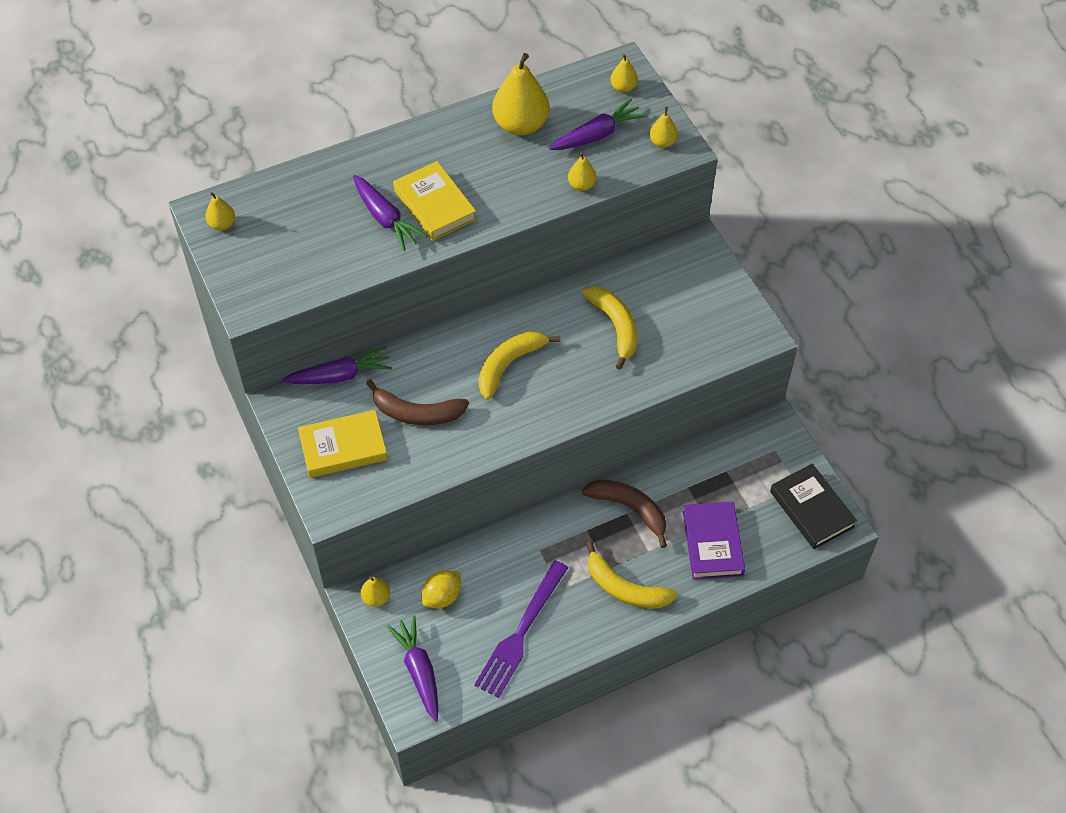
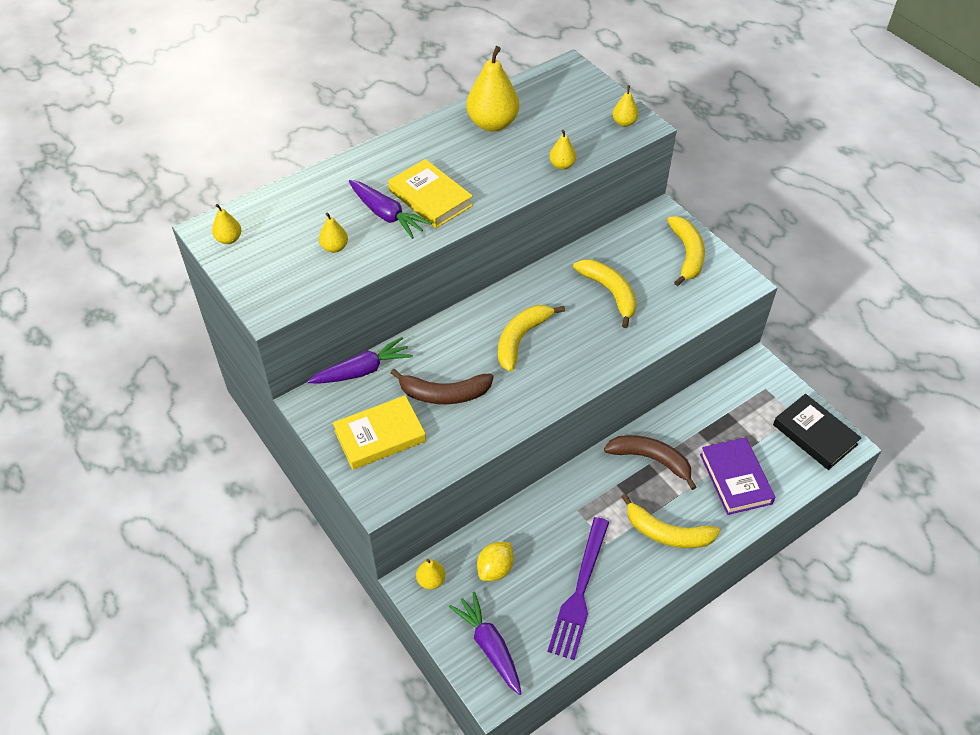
camera: 10 degrees left, 5 degrees down
(597, 135) = (564, 123): purple carrot -> none
(623, 87) = (575, 84): yellow pear -> yellow pear (334, 247)
(710, 294) = (687, 254): none -> yellow banana

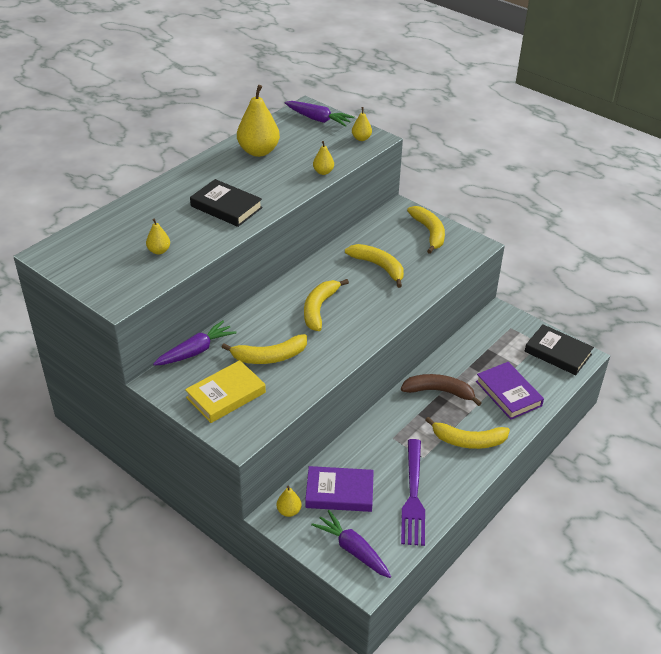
camera: 15 degrees left, 10 degrees down
(229, 239) = (66, 257): yellow pear -> none
(387, 215) = (194, 223): purple carrot -> purple carrot (318, 119)
(430, 198) = (226, 207): yellow book -> black book
(444, 394) = (269, 357): brown banana -> yellow banana
(495, 569) = (339, 492): yellow lemon -> purple book

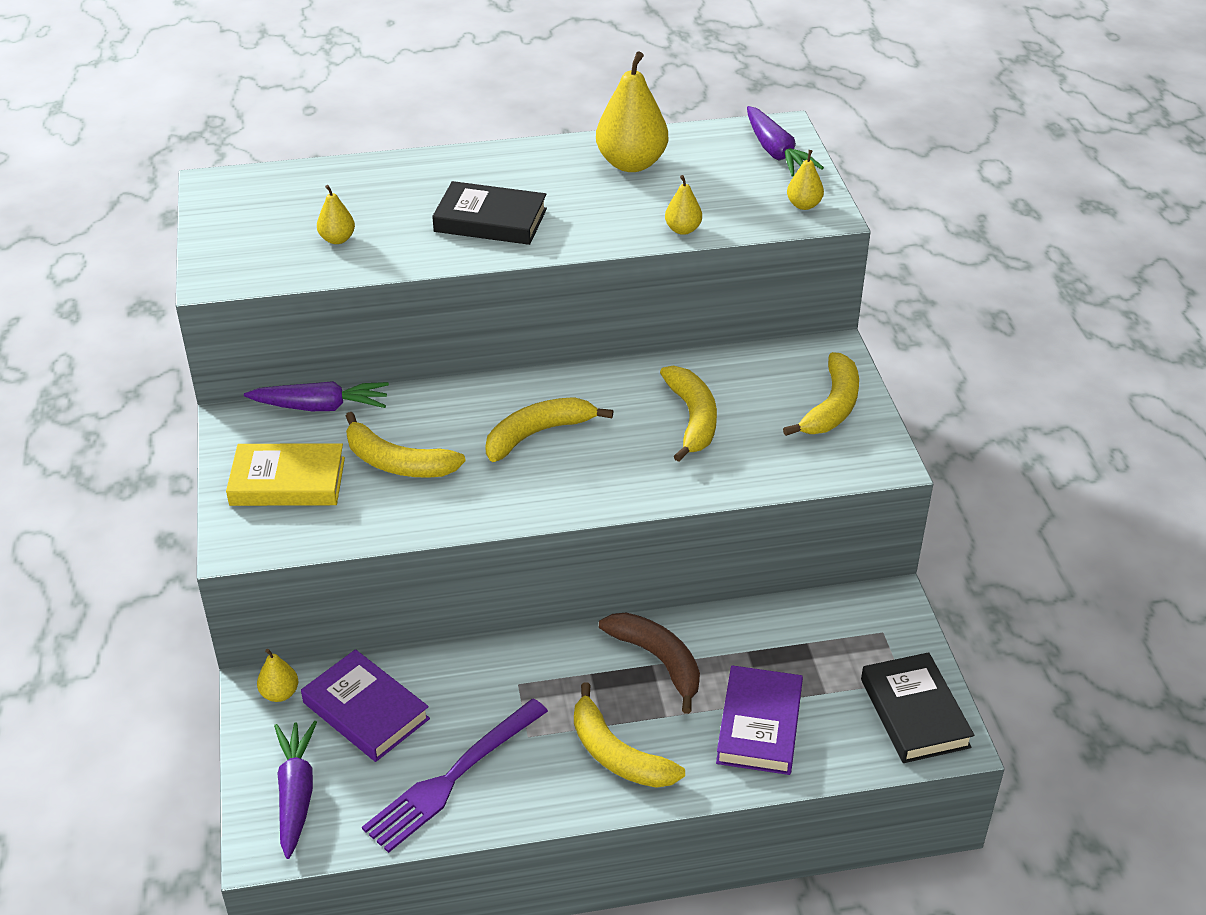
camera: 40 degrees right, 0 degrees up
(226, 207) = (490, 220): black book -> black book turned 60 degrees counterclockwise

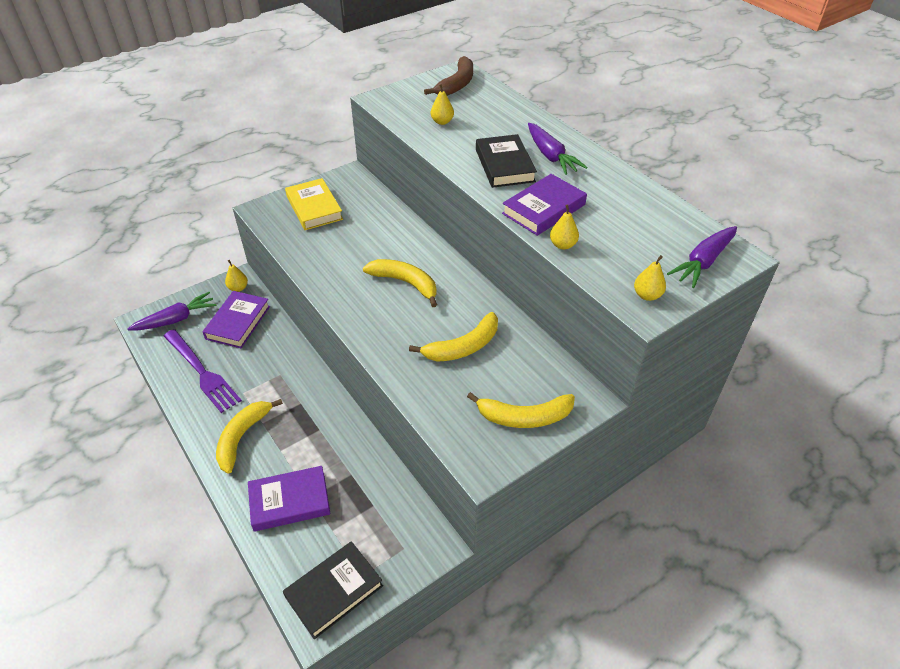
camera: 65 degrees right, 5 degrees up
(321, 407) = (378, 197): purple carrot -> purple carrot (550, 156)
(397, 462) = (349, 238): yellow banana -> none
(451, 779) = (202, 372): purple fork -> purple fork turned 150 degrees counterclockwise
(605, 220) = (544, 209): none -> purple book
(631, 163) = (620, 200): yellow pear -> none
(658, 661) = (323, 431): brown banana -> brown banana (456, 84)

